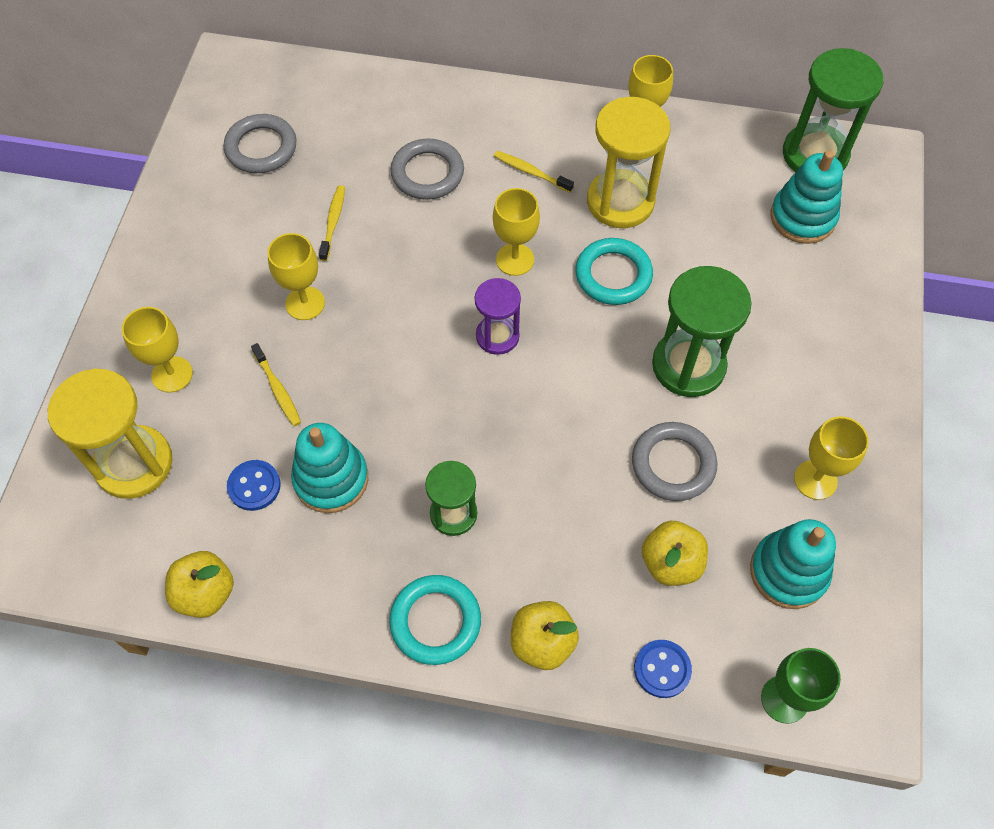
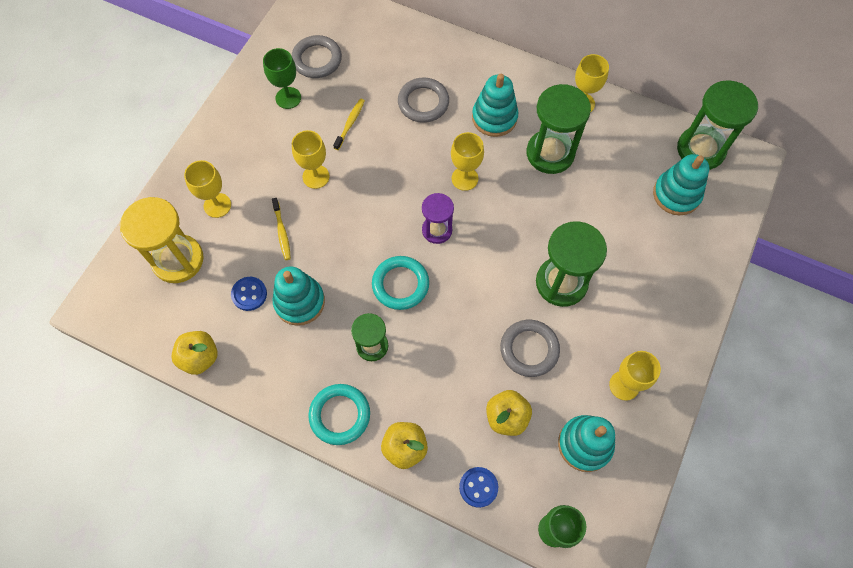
camera: 15 degrees right, 5 degrees up
(234, 207) = (288, 98): none -> green goblet
(531, 172) = (494, 118): yellow toothbrush -> turquoise stacking toy
(613, 275) = (529, 205): turquoise ring -> turquoise ring (400, 284)
(620, 201) = (550, 153): yellow hourglass -> green hourglass

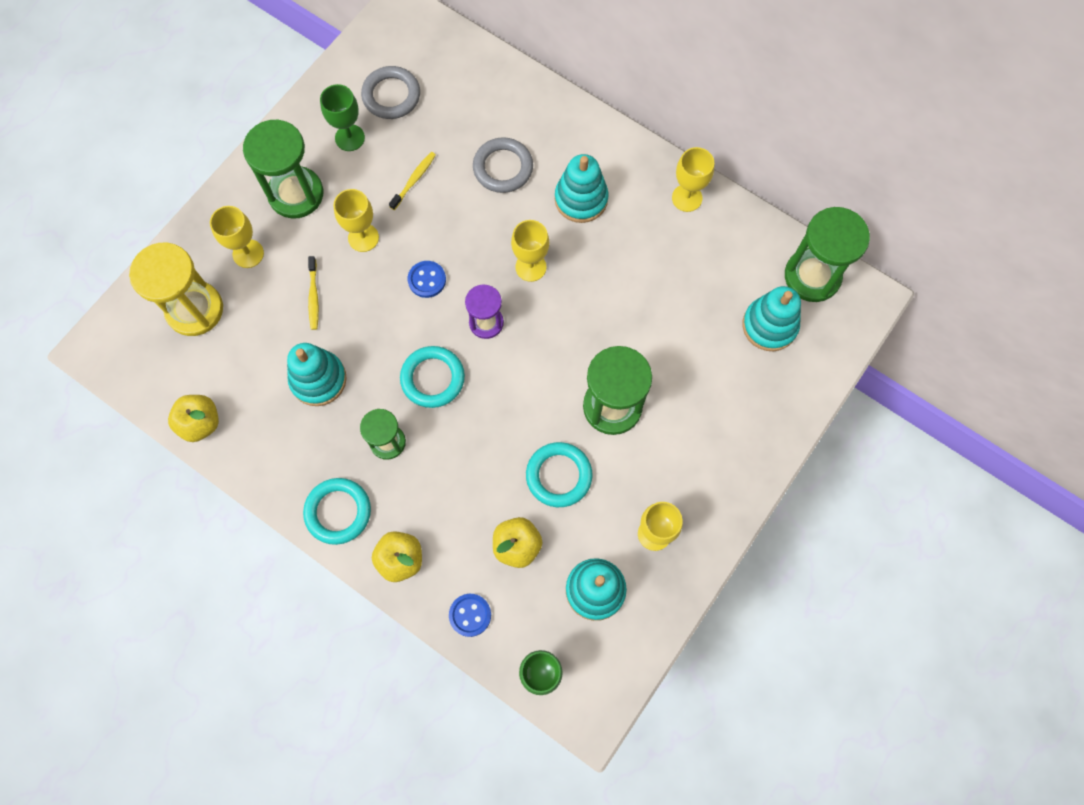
camera: 10 degrees right, 5 degrees up
(249, 294) = (265, 361): blue button -> blue button (427, 280)
(529, 349) = (559, 476): grey ring -> turquoise ring
(550, 153) = (635, 252): green hourglass -> green hourglass (296, 194)

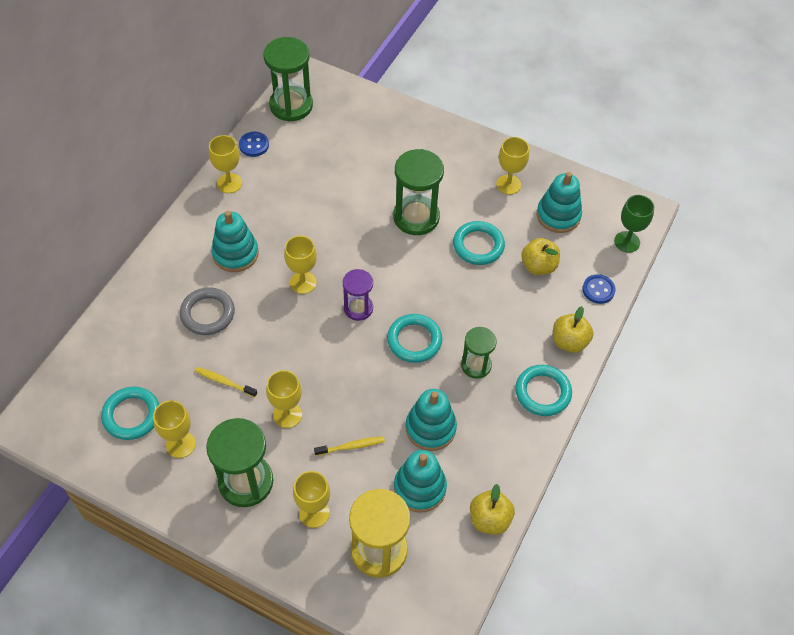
camera: 100 degrees left, 15 degrees down
(350, 138) = (180, 444): green goblet -> yellow goblet
(391, 95) = (131, 415): grey ring -> turquoise ring
(427, 280) = (324, 357): blue button -> blue button (254, 145)
(769, 325) = (335, 128): turquoise stacking toy -> turquoise stacking toy (419, 488)

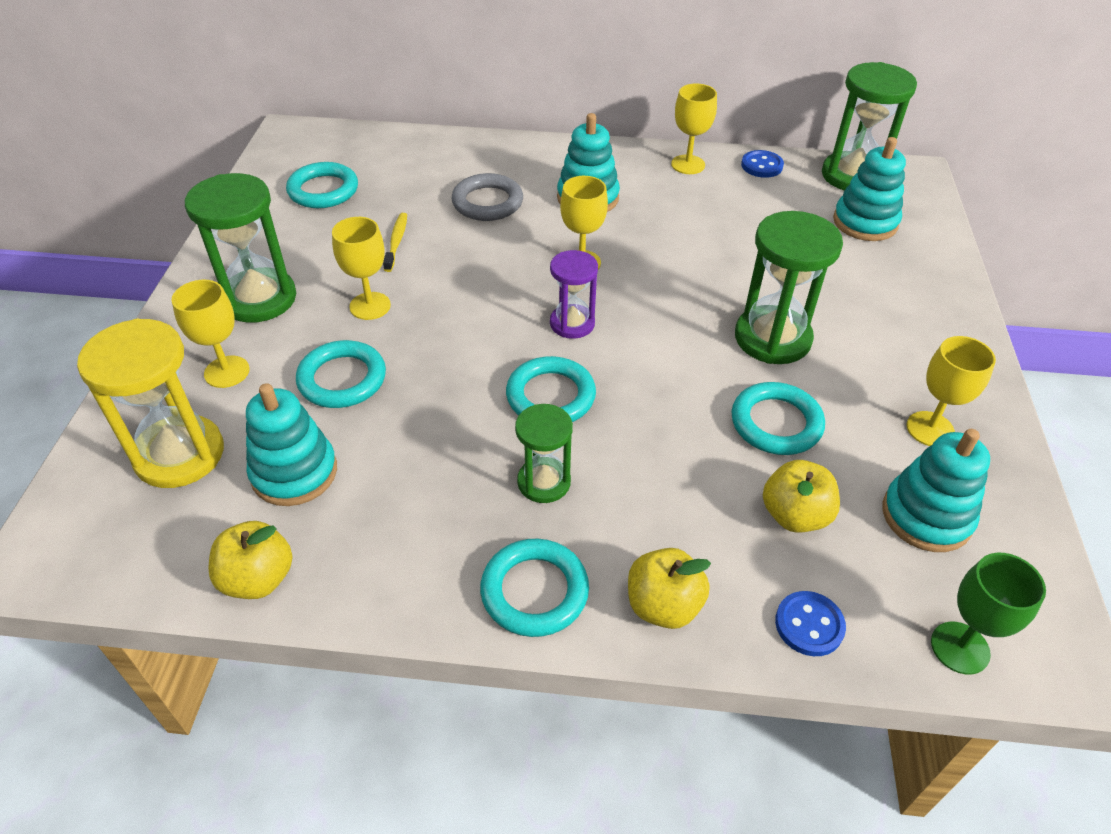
camera: 70 degrees right, 10 degrees down
(180, 444) = (296, 234): yellow goblet -> none
(351, 446) = (342, 379): yellow toothbrush -> turquoise ring
(430, 428) = (404, 457): turquoise stacking toy -> turquoise stacking toy (865, 222)

